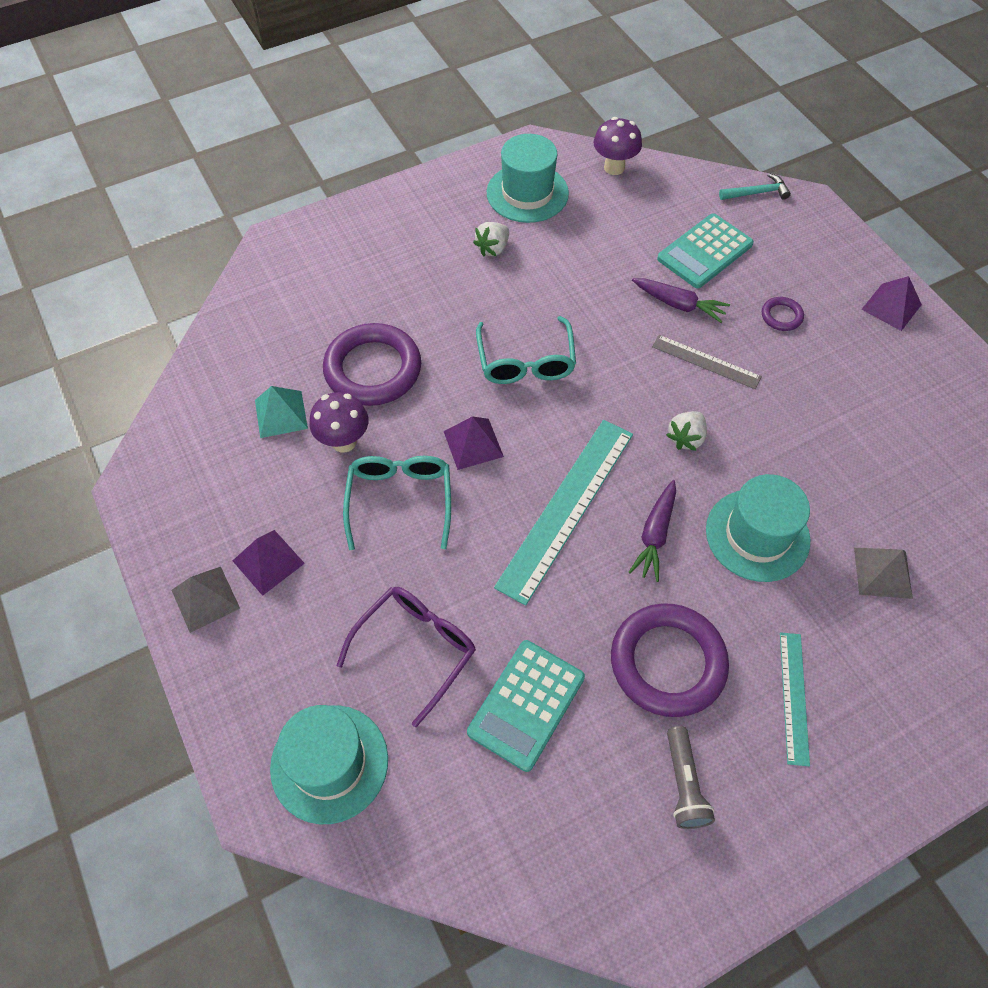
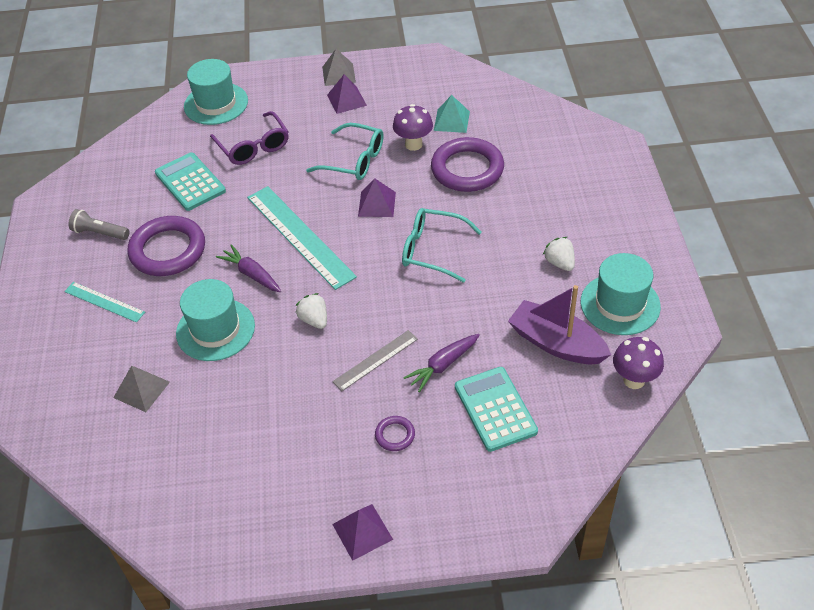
camera: 115 degrees right, 10 degrees down
(602, 227) = (556, 343): none -> purple boat
(756, 193) = (557, 487): turquoise hammer -> none

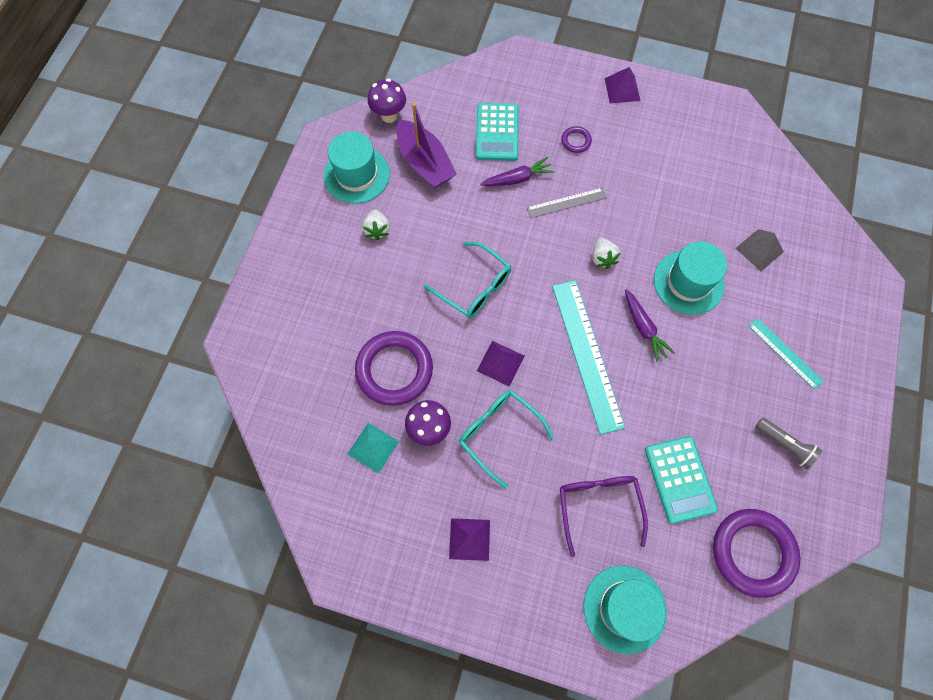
camera: 160 degrees left, 20 degrees up
(168, 250) = (717, 391): purple ring -> purple ring (752, 552)
(338, 74) = (460, 594): grey pyramid -> none

